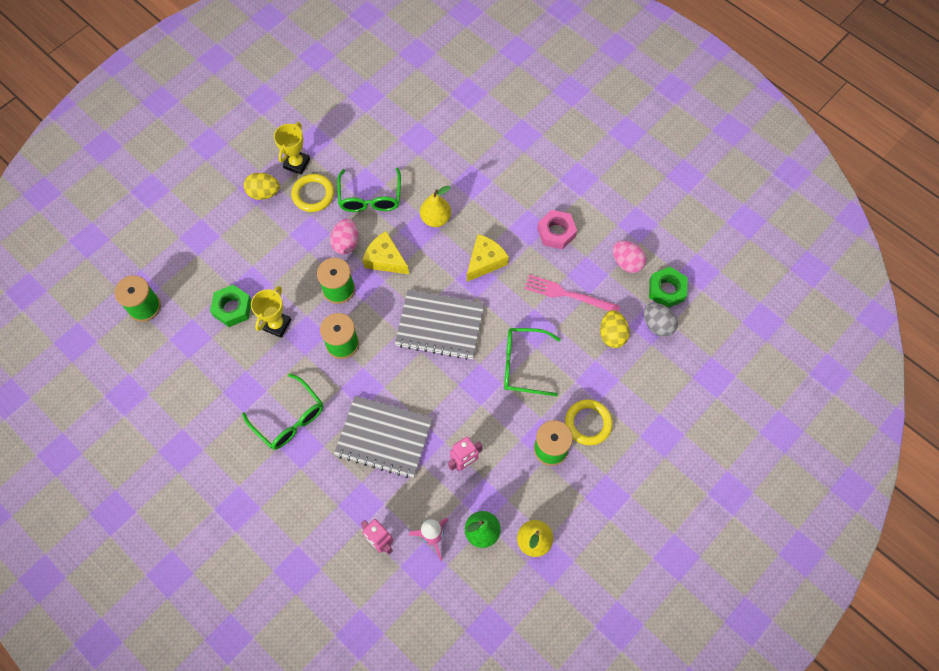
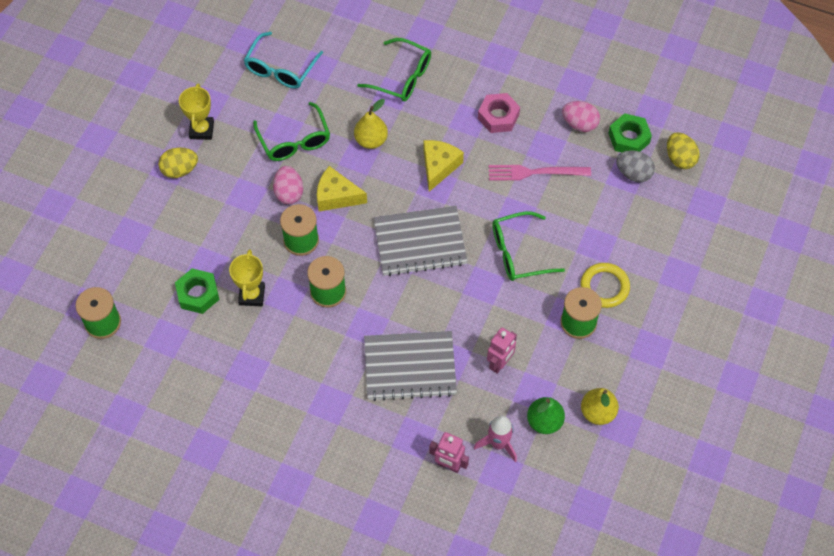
camera: 20 degrees left, 5 degrees down
(289, 419) = (306, 381): green glasses -> green glasses (402, 77)
(313, 194) = (233, 156): yellow ring -> none
(385, 130) = (280, 69): none -> turquoise glasses
(612, 335) = (593, 197): yellow egg -> yellow egg (680, 158)

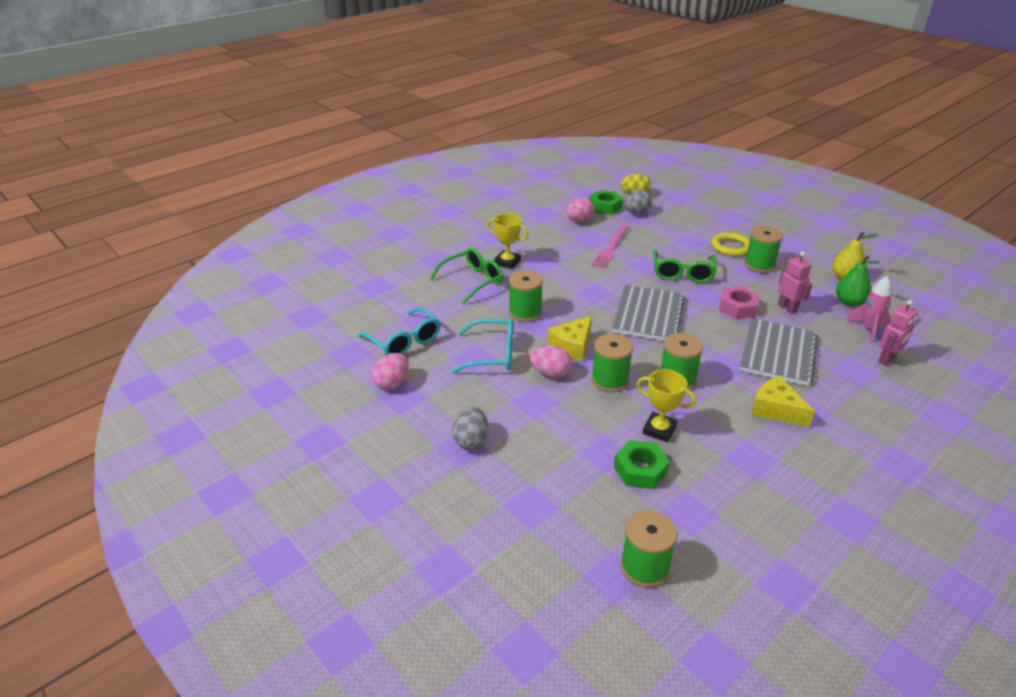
camera: 65 degrees left, 25 degrees down
(180, 170) = (471, 441): yellow egg -> grey egg
(201, 130) = (432, 411): yellow trophy -> yellow trophy (507, 262)
(221, 87) = (392, 383): none -> pink egg
(294, 141) = (493, 354): green glasses -> turquoise glasses
(371, 140) = (525, 312): yellow pear -> green spool
(439, 166) = (576, 287): yellow cheese -> yellow cheese (776, 410)
(498, 116) = (547, 249): pink nut -> pink nut (737, 307)

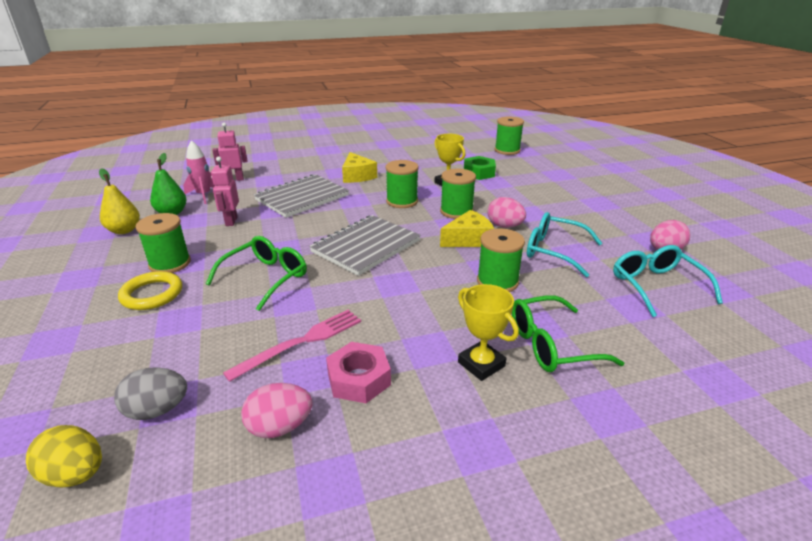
camera: 155 degrees left, 5 degrees down
(471, 441) = (591, 204): grey egg -> none
(605, 207) = (185, 454): green nut -> none
(737, 307) = (272, 232): pink nut -> pink nut (359, 379)

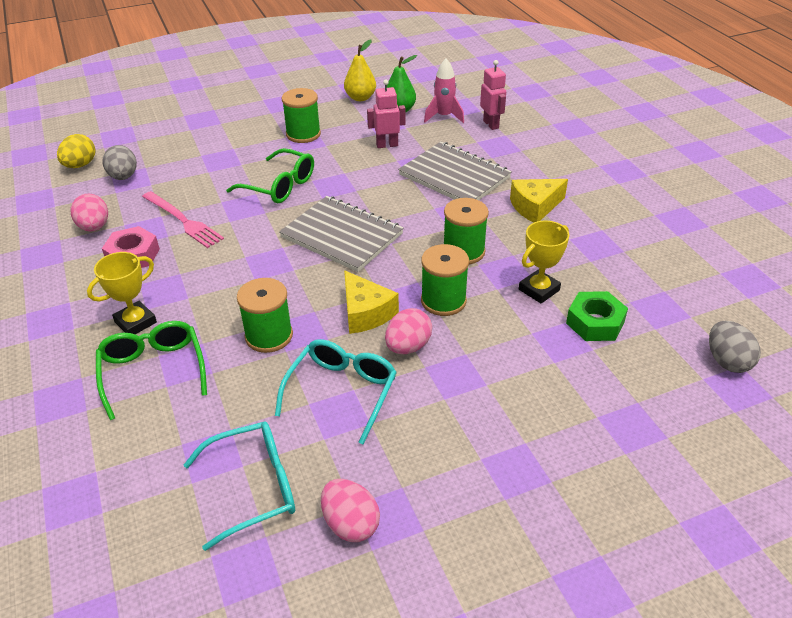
camera: 85 degrees right, 10 degrees up
(152, 294) = (256, 139): yellow ring -> none
(507, 150) = (727, 361): green spool -> grey egg

